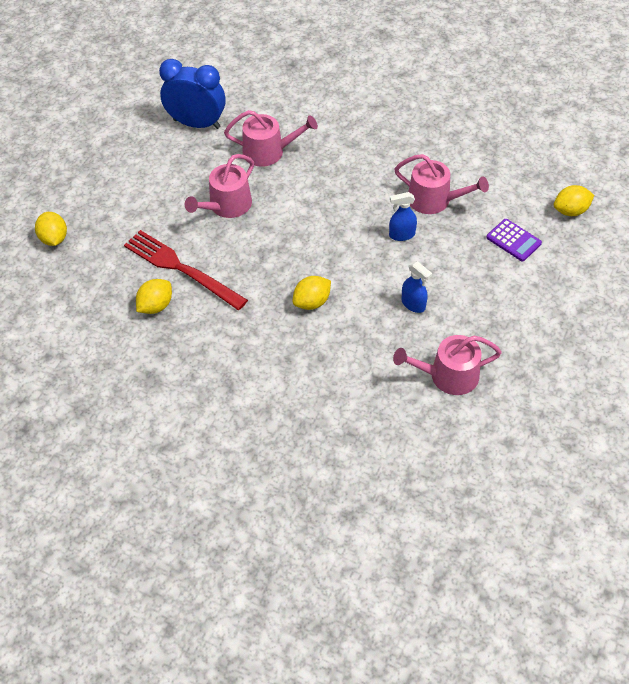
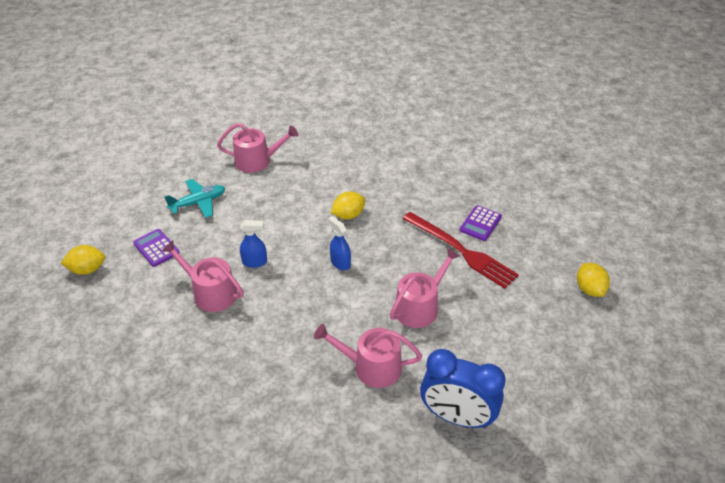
camera: 175 degrees left, 10 degrees down
(156, 306) = (480, 223): yellow lemon -> purple calculator
(413, 304) = (265, 207): blue spray bottle -> blue spray bottle (340, 263)
(495, 302) = (198, 203): none -> turquoise plane

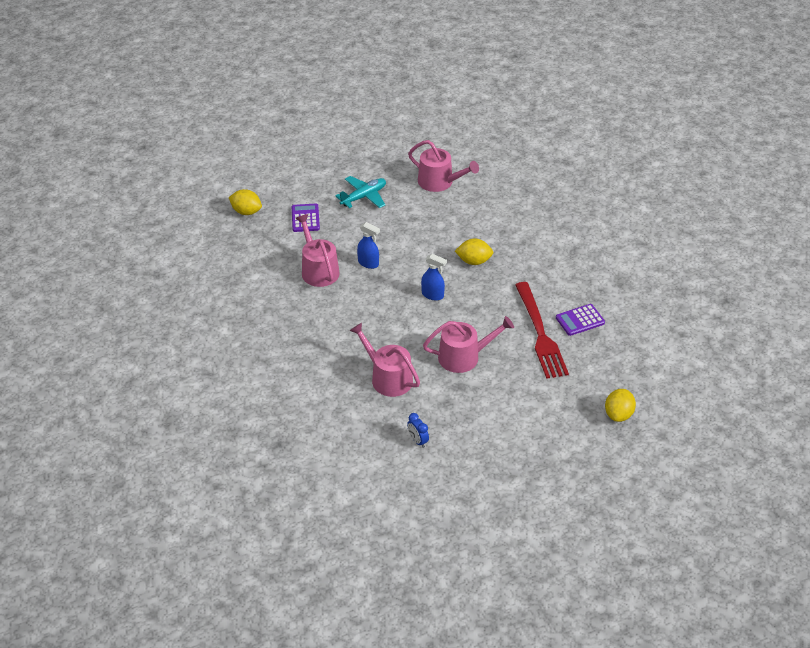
camera: 35 degrees right, 0 degrees up
(198, 203) = (364, 197): turquoise plane -> turquoise plane turned 45 degrees counterclockwise
(340, 263) = (432, 295): blue spray bottle -> blue spray bottle turned 120 degrees clockwise
(457, 417) = (417, 441): blue clock -> blue clock, size x0.41

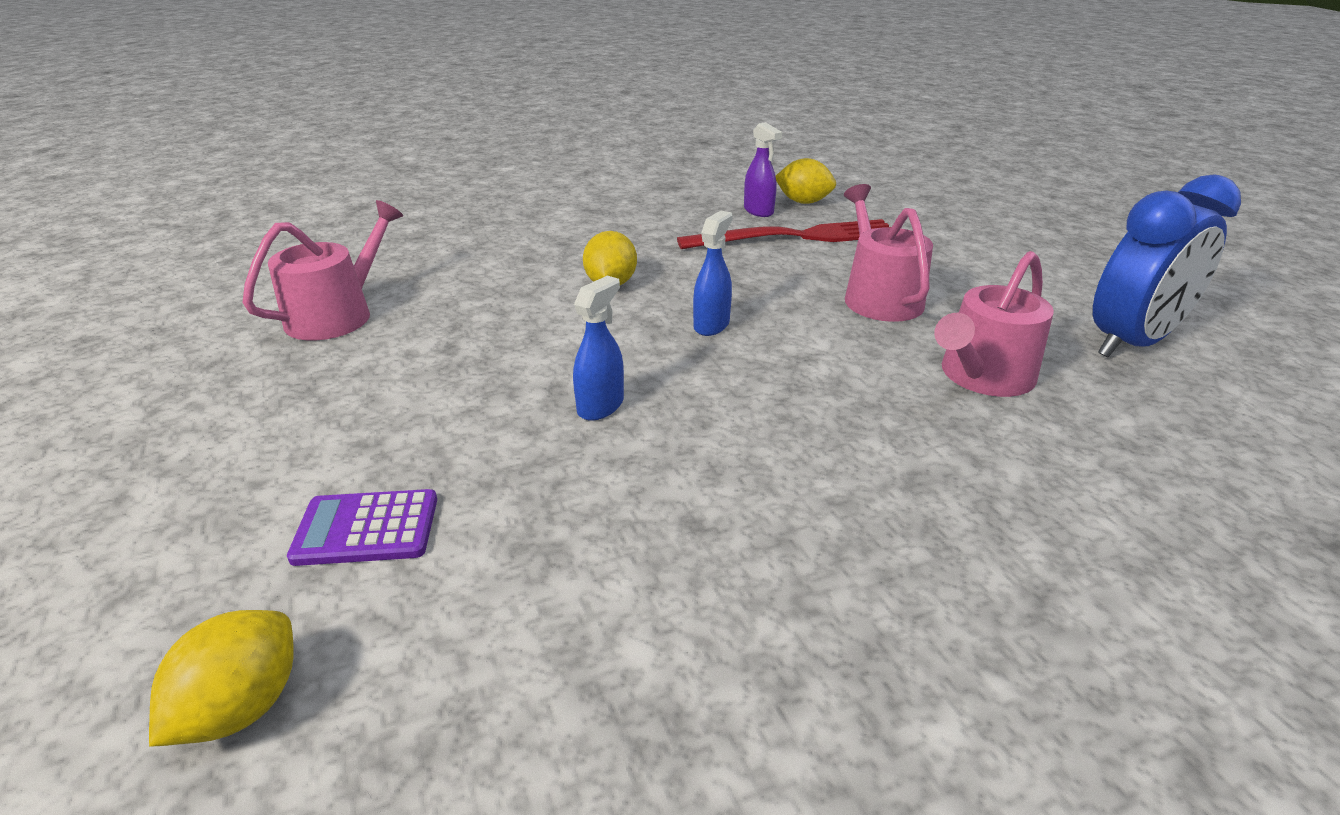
camera: 90 degrees left, 10 degrees down
(318, 270) = (619, 492): pink watering can -> none
(364, 197) = (326, 416): turquoise plane -> none
(417, 441) = (1131, 343): blue clock -> blue clock, size x2.47
(580, 320) = (758, 211): purple calculator -> purple spray bottle
(618, 414) = (942, 198): yellow lemon -> yellow lemon (803, 202)

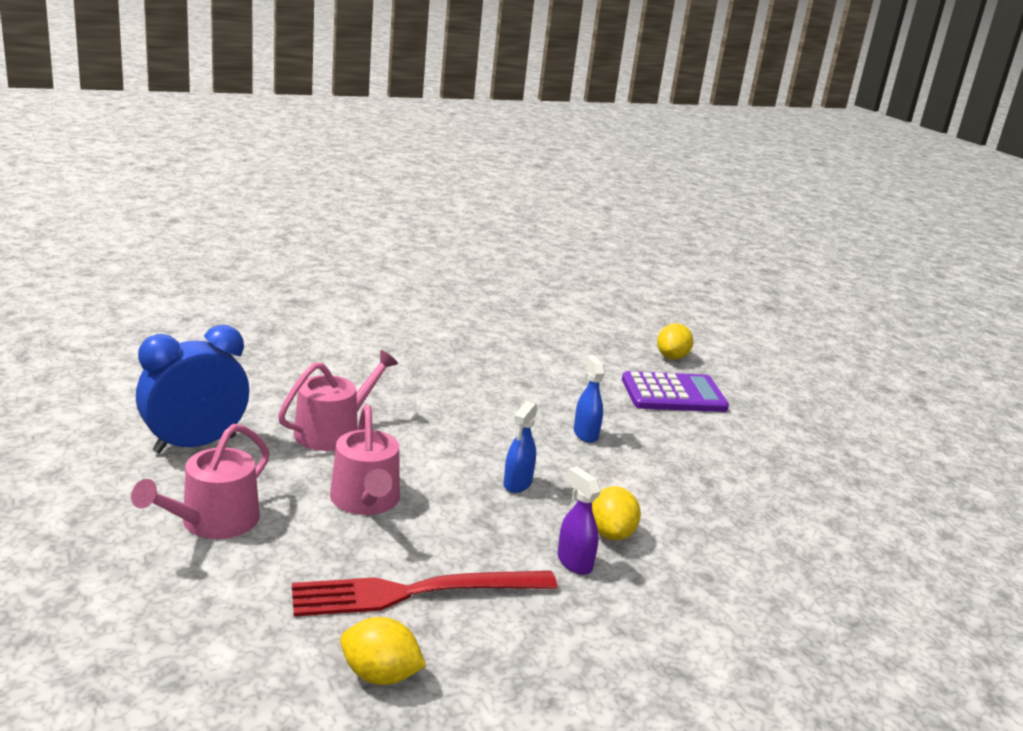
camera: 175 degrees right, 10 degrees down
(337, 314) = (820, 516): pink watering can -> pink watering can (213, 522)
(366, 529) = (673, 394): purple calculator -> purple calculator, size x1.64
(601, 406) = (585, 434): blue spray bottle -> blue spray bottle turned 135 degrees clockwise
(758, 211) = (451, 653): purple spray bottle -> purple spray bottle (574, 562)

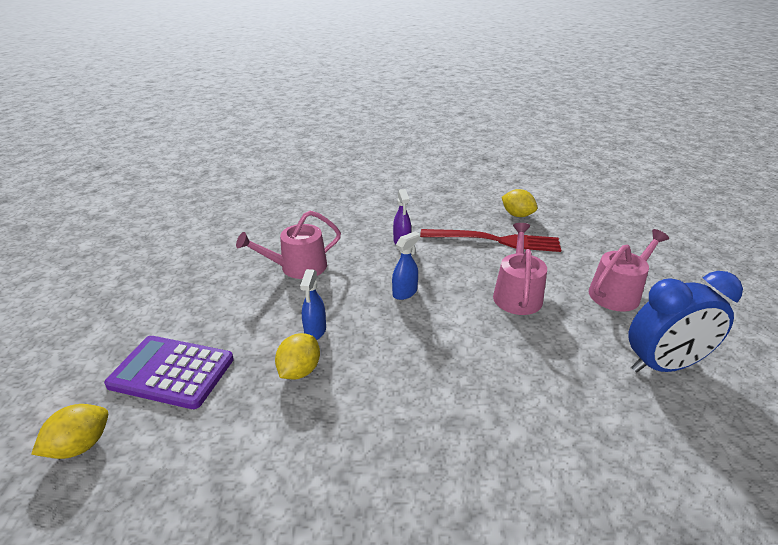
camera: 155 degrees left, 10 degrees up
(333, 431) = (542, 365): pink watering can -> pink watering can (298, 267)
(611, 533) = (367, 253): yellow lemon -> yellow lemon (299, 370)

